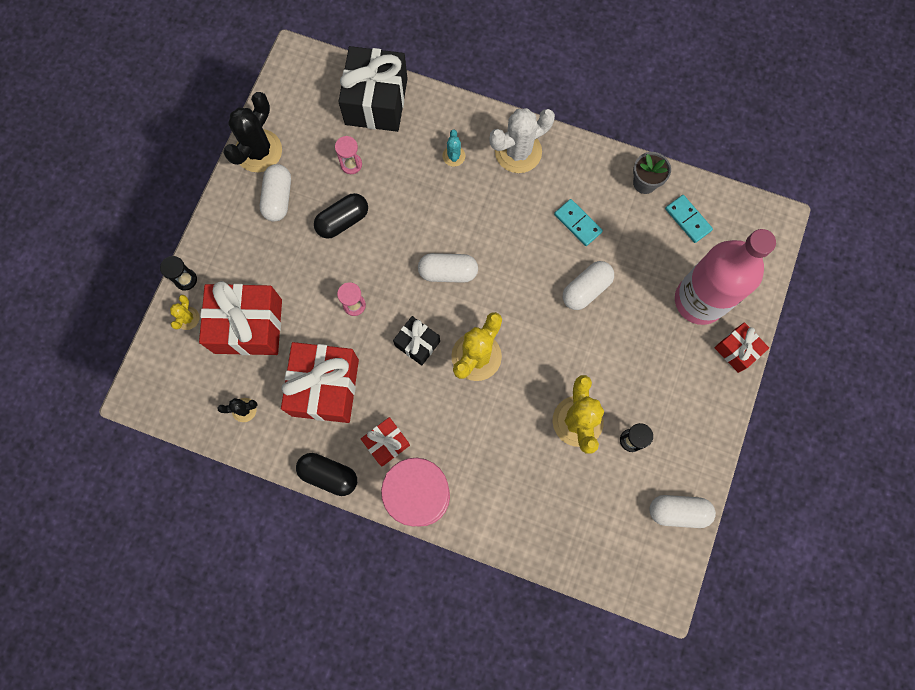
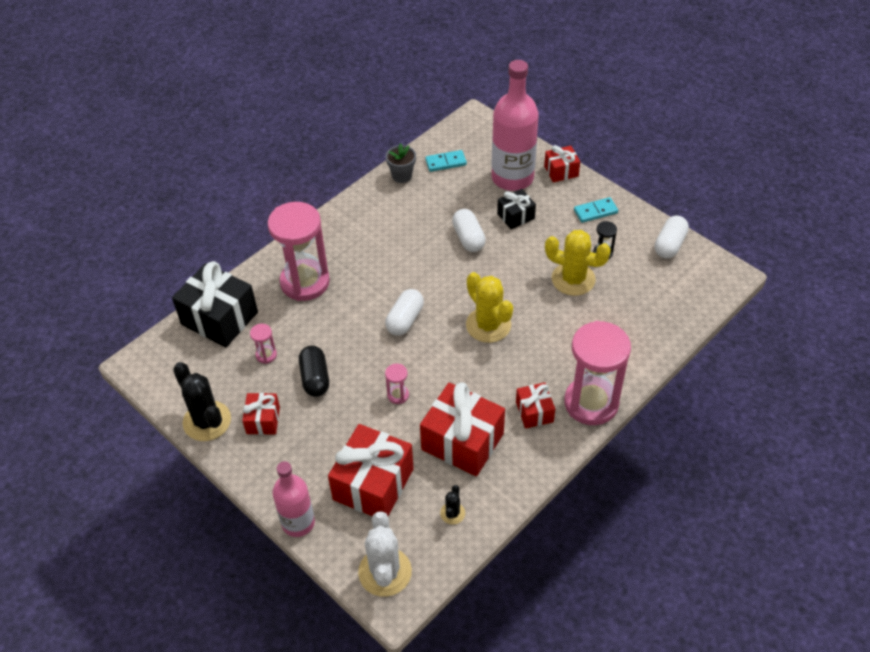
camera: 65 degrees left, 25 degrees down
(186, 280) = (298, 523): black hourglass -> pink bottle
(187, 318) = (338, 533): yellow cactus -> none
(278, 198) = (263, 420): white capsule -> red gift
(329, 475) = (544, 464): black capsule -> none
(417, 343) = (456, 361): black gift -> black gift (515, 216)
(453, 156) = (305, 282): turquoise cactus -> pink hourglass
(518, 152) = (328, 240): white cactus -> white cactus (385, 572)
(577, 223) = (411, 225): turquoise domino -> turquoise domino (595, 211)

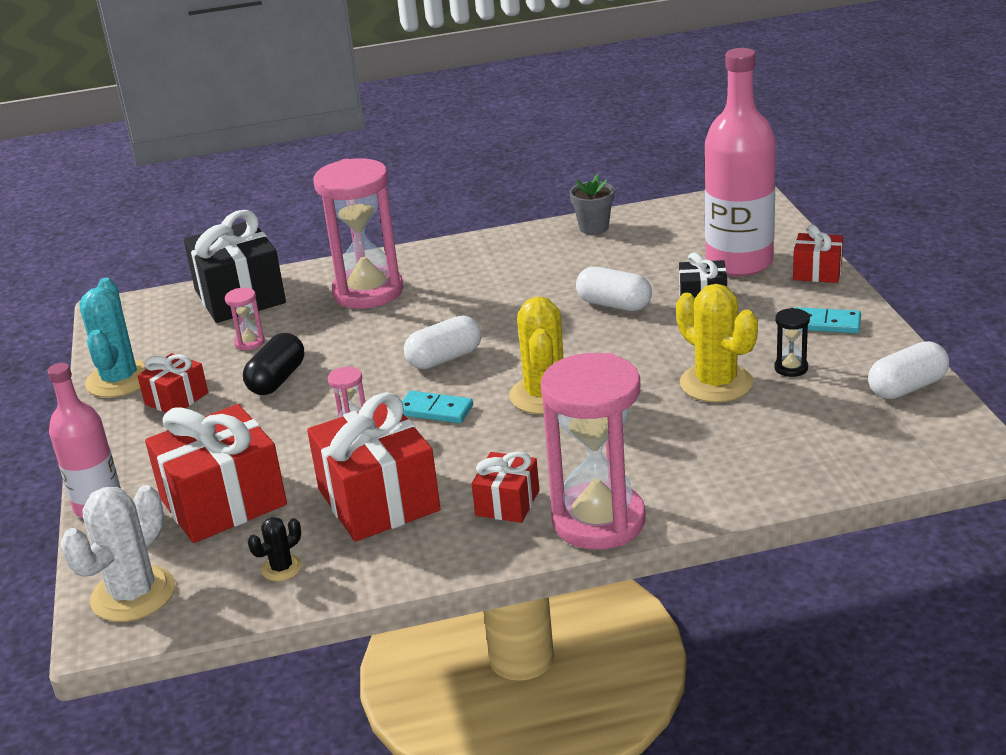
camera: 35 degrees right, 20 degrees down
(207, 421) = (120, 380): black cactus -> turquoise cactus
(446, 162) = (664, 228): turquoise domino -> turquoise domino (435, 410)
(468, 238) = (614, 305): white capsule -> white capsule turned 75 degrees counterclockwise

